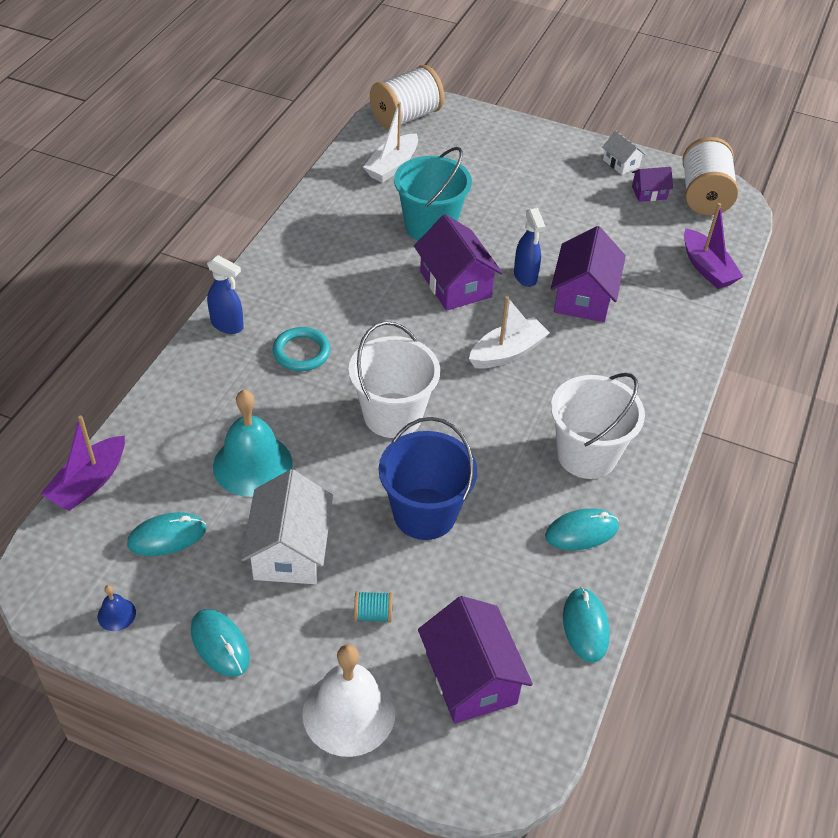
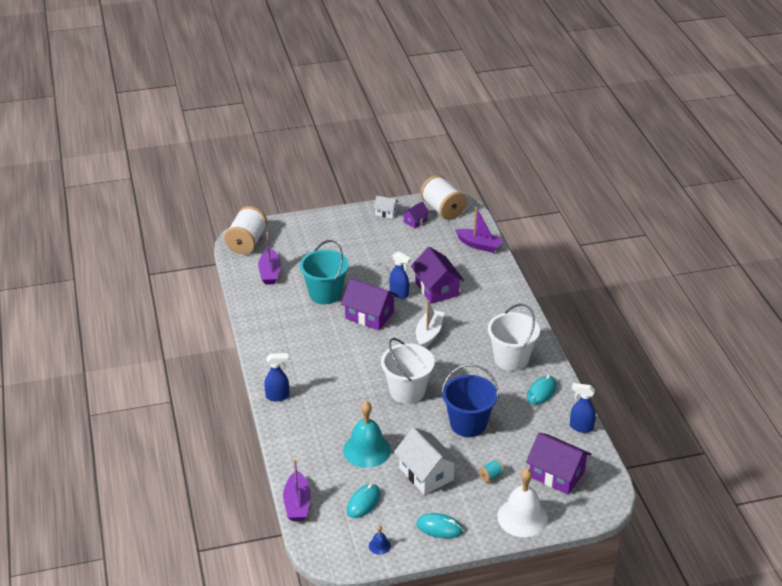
camera: 35 degrees left, 10 degrees down
(301, 352) = (330, 388): turquoise ring -> none
(392, 166) = (270, 273): white boat -> purple boat
(585, 626) = (581, 427): turquoise mouse -> blue spray bottle

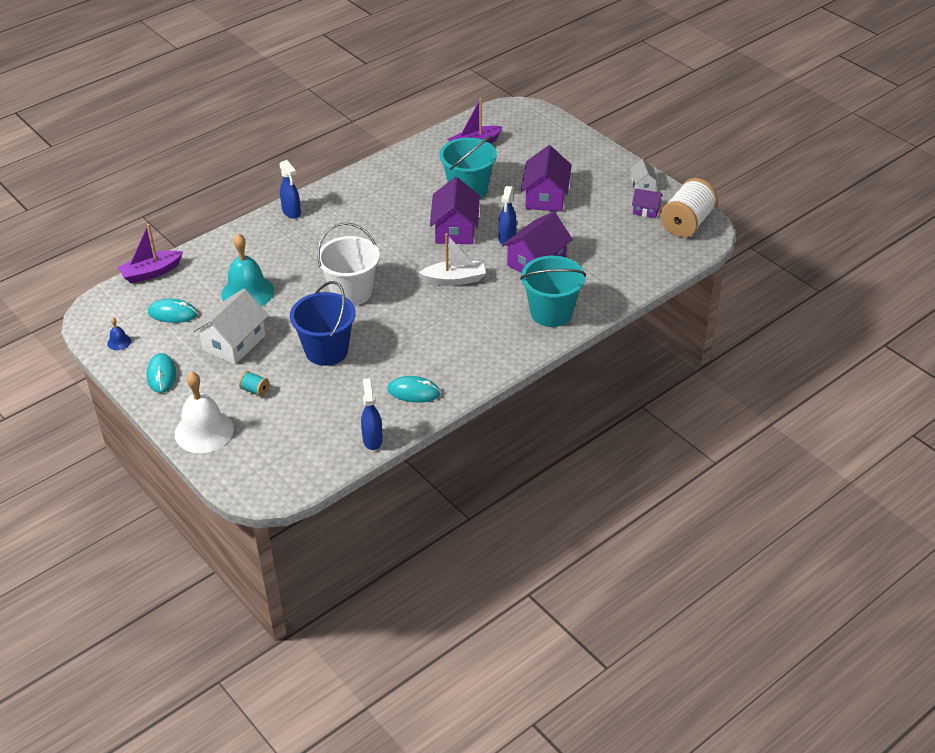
camera: 65 degrees right, 5 degrees up
(247, 242) = (511, 115): white spool -> none
(479, 245) = (643, 270): purple boat -> none
(497, 300) = (551, 313): none -> turquoise bucket
(511, 359) = (455, 352): white bucket -> none
(556, 474) = (283, 440): purple house -> purple house (545, 197)

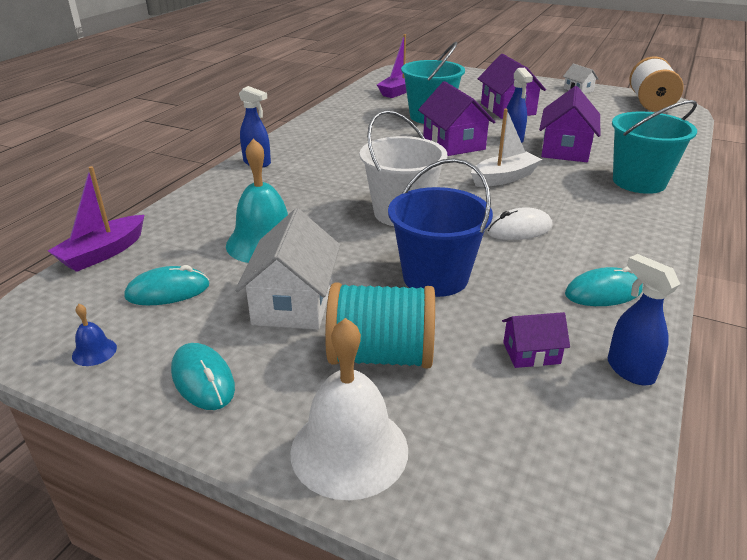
camera: 25 degrees left, 10 degrees down
(255, 390) = (381, 356): turquoise spool -> turquoise spool, size x2.36
(415, 330) = (519, 229): none -> white mouse
(646, 210) = (605, 102): purple house -> purple house (531, 353)

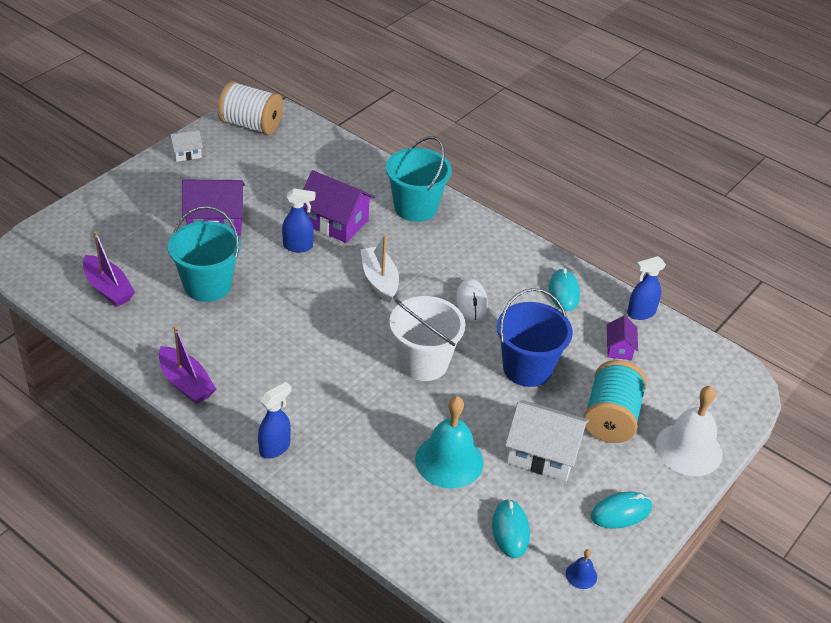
camera: 80 degrees left, 10 degrees up
(103, 253) = (436, 578): purple boat -> purple boat (186, 383)
(453, 143) = (288, 289): purple house -> none

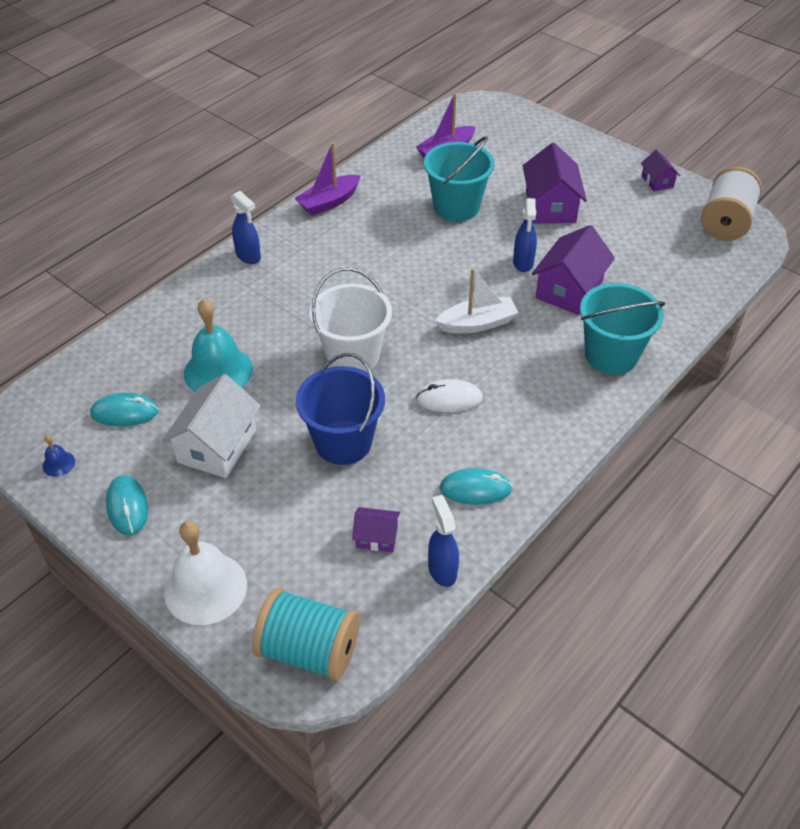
camera: 95 degrees right, 5 degrees up
(186, 153) = (657, 181): white house -> purple house
(611, 418) = (262, 514): turquoise spool -> turquoise spool (309, 650)

